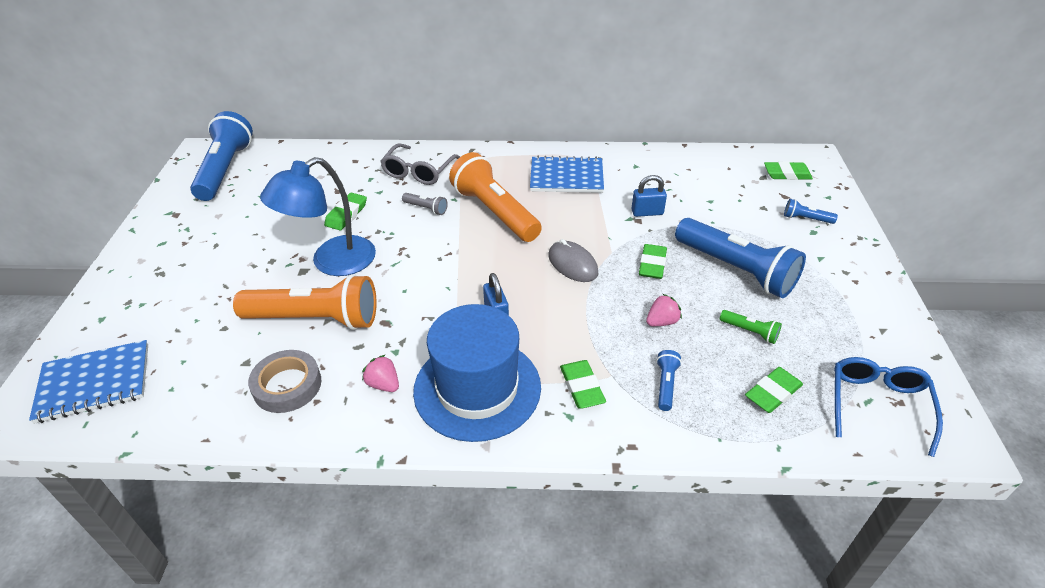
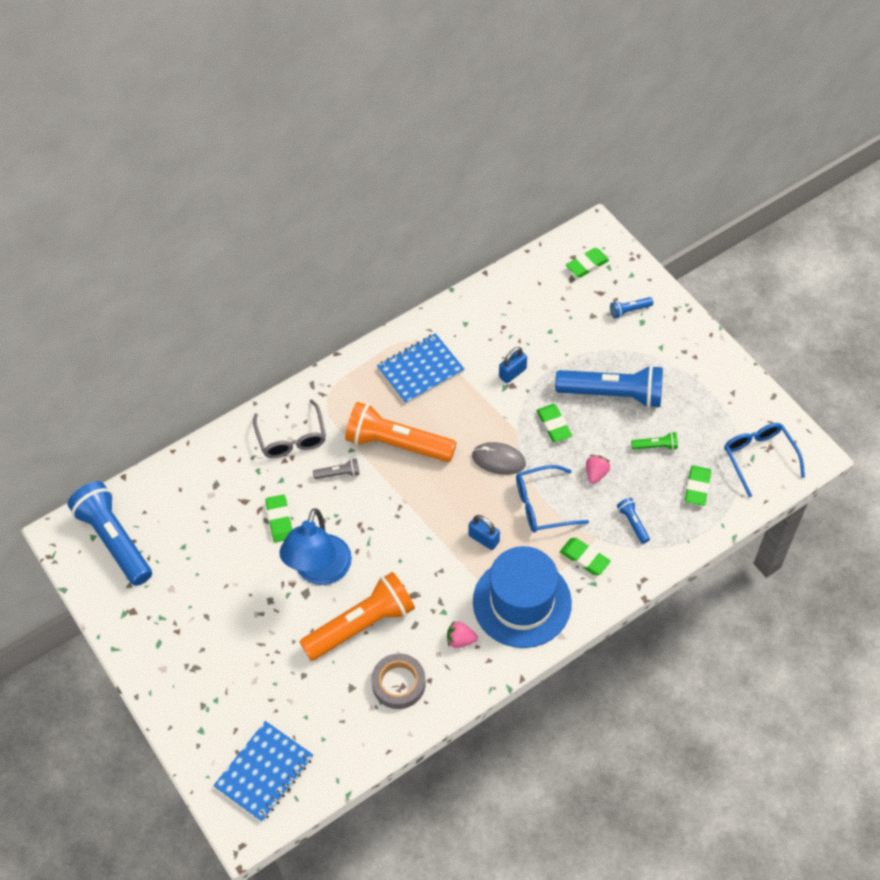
camera: 35 degrees left, 15 degrees up
(581, 319) = (542, 505): none -> blue glasses

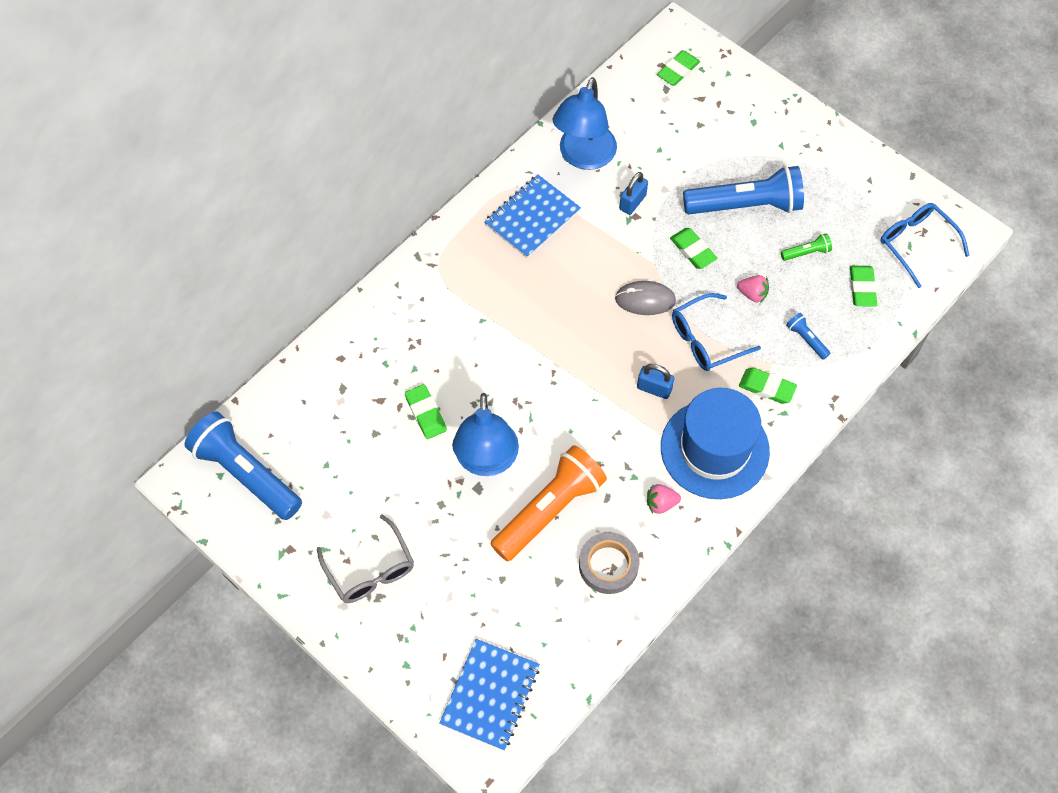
camera: 15 degrees left, 5 degrees up
(292, 438) = (412, 320): grey glasses -> grey glasses (370, 569)
(338, 474) = (476, 349): grey flashlight -> none
(397, 444) = (530, 304): orange flashlight -> none
(481, 325) = (583, 157): none -> blue lamp
(596, 473) = (752, 294): pink strawberry -> pink strawberry turned 105 degrees clockwise
(629, 310) = (737, 112): blue flashlight -> none

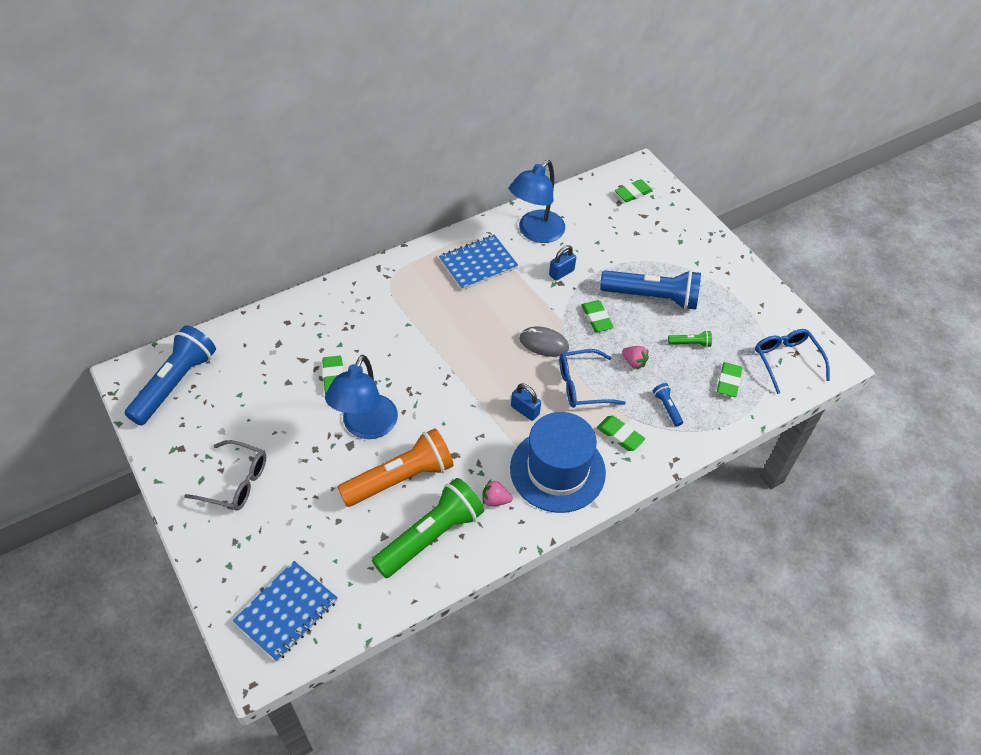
camera: 15 degrees right, 10 degrees down
(246, 473) = (175, 383): blue flashlight -> blue flashlight turned 60 degrees clockwise
(370, 569) = (236, 482): grey glasses -> grey glasses turned 60 degrees counterclockwise
(608, 565) = (431, 536): grey tape -> green flashlight

